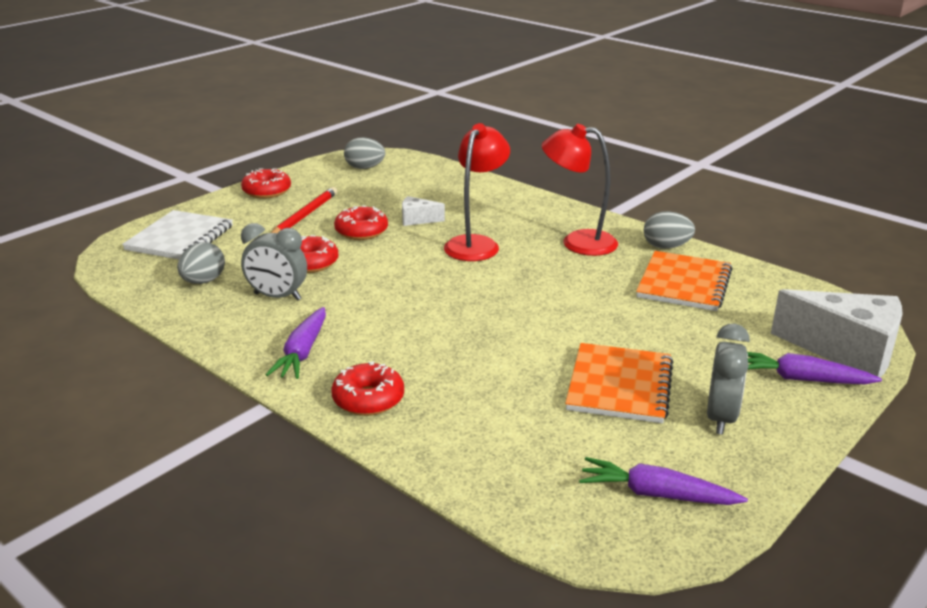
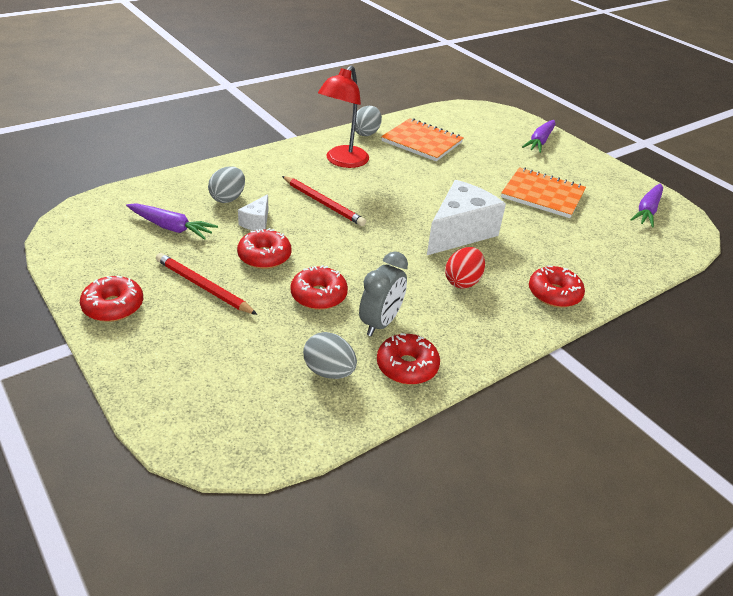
camera: 80 degrees left, 10 degrees up
(180, 238) = (206, 386): white notebook -> none
(215, 316) = (407, 366): none -> red donut
(302, 352) = (483, 318): purple carrot -> purple carrot (171, 227)
(365, 168) = (101, 231): grey egg -> grey egg (228, 198)
(367, 335) = (462, 281): none -> red egg
(476, 244) = (323, 203): red lamp -> red pencil
(721, 418) = (577, 174): grey clock -> none
(846, 351) = (513, 122): white cheese -> white cheese (459, 232)

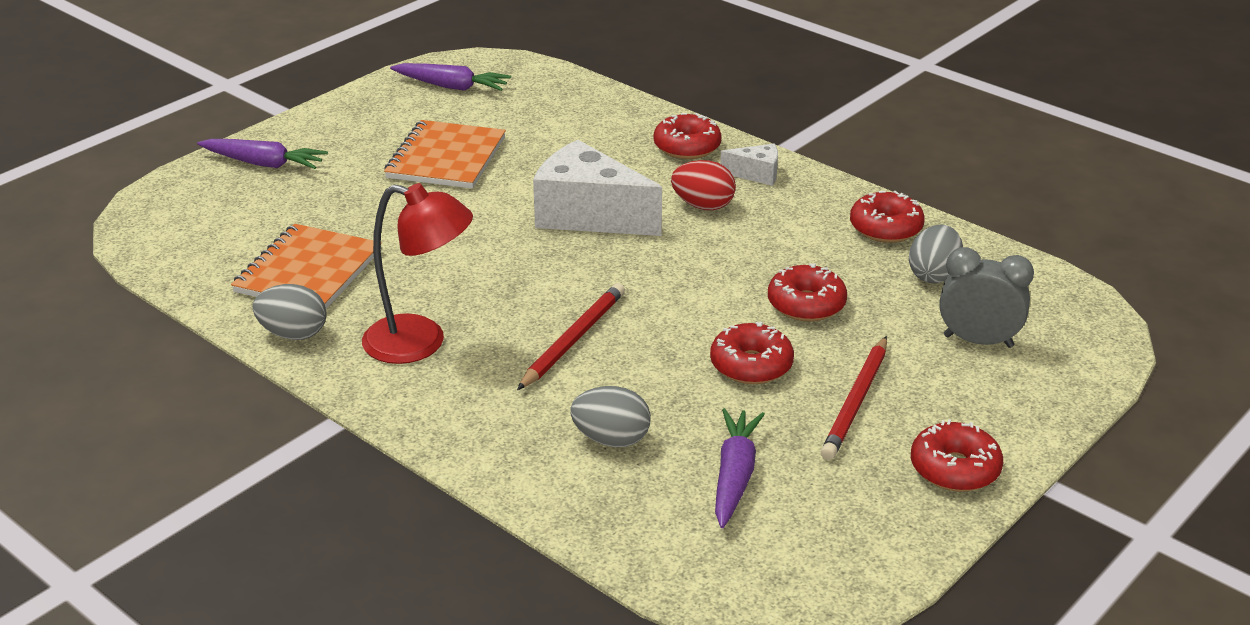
camera: 100 degrees left, 5 degrees down
(257, 222) = (666, 392): white cheese -> white cheese (756, 174)
(380, 323) = (826, 253): grey clock -> grey clock (978, 341)

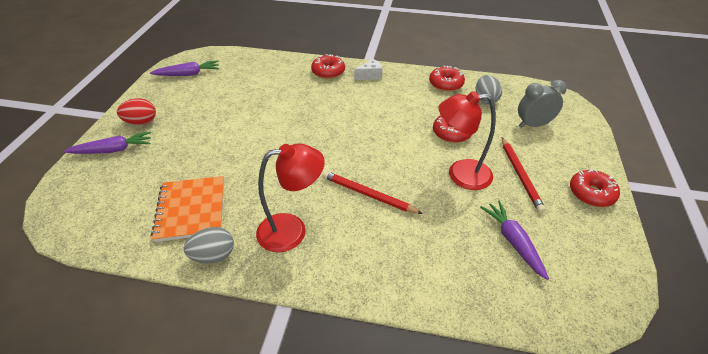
camera: 30 degrees left, 10 degrees up
(446, 158) = (216, 113): orange notebook -> none
(573, 340) = (368, 195): red pencil -> red pencil turned 60 degrees counterclockwise
(588, 215) = (314, 121): white cheese -> none
(611, 439) = (440, 247): grey egg -> none
(703, 206) = (362, 99): red egg -> red egg (141, 122)
(751, 365) = (460, 175): red donut -> red lamp

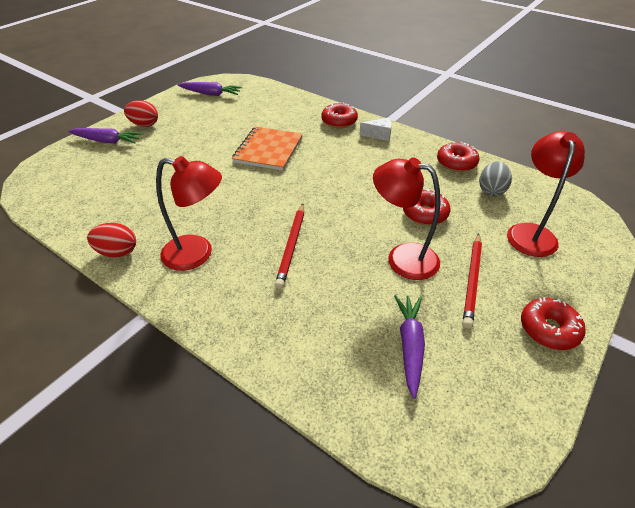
camera: 25 degrees right, 0 degrees up
(191, 209) = (129, 208): orange notebook -> orange notebook (268, 150)
(213, 256) = (117, 252): grey egg -> red egg
(368, 195) = (291, 246): red pencil -> red pencil turned 135 degrees counterclockwise
(533, 125) = (530, 232): grey clock -> red lamp

